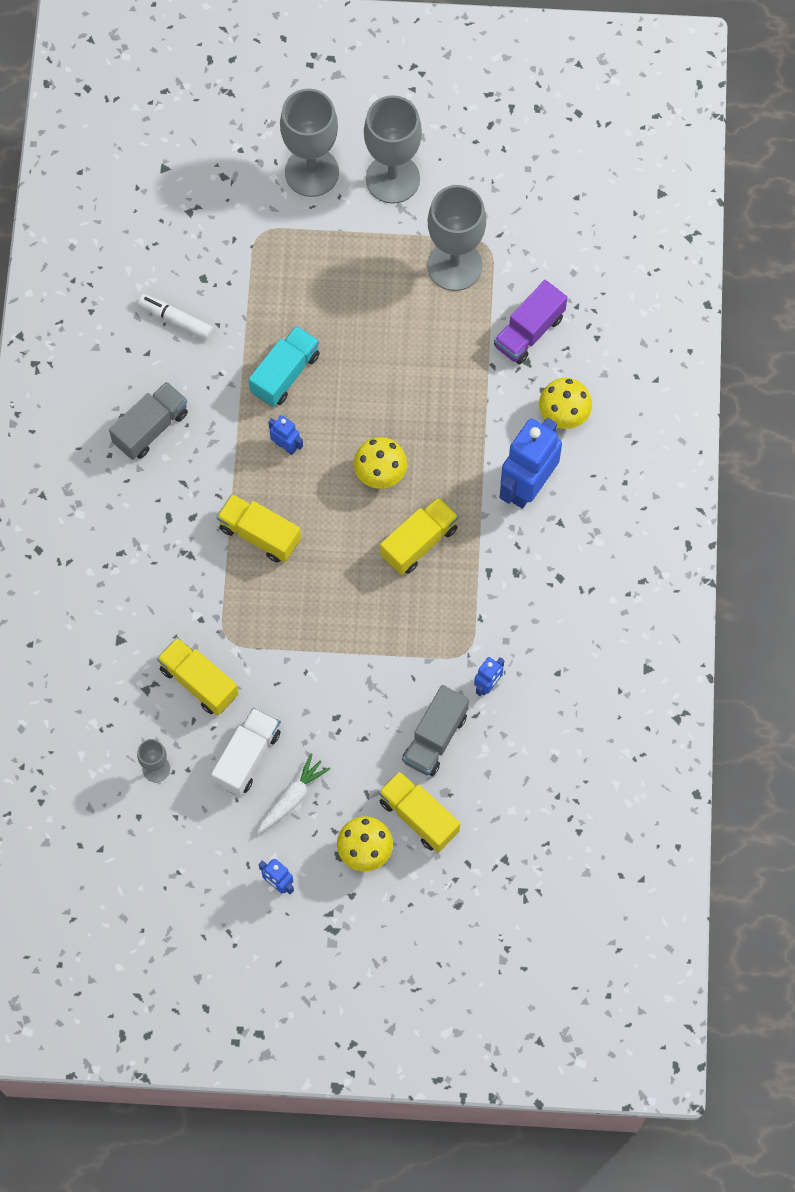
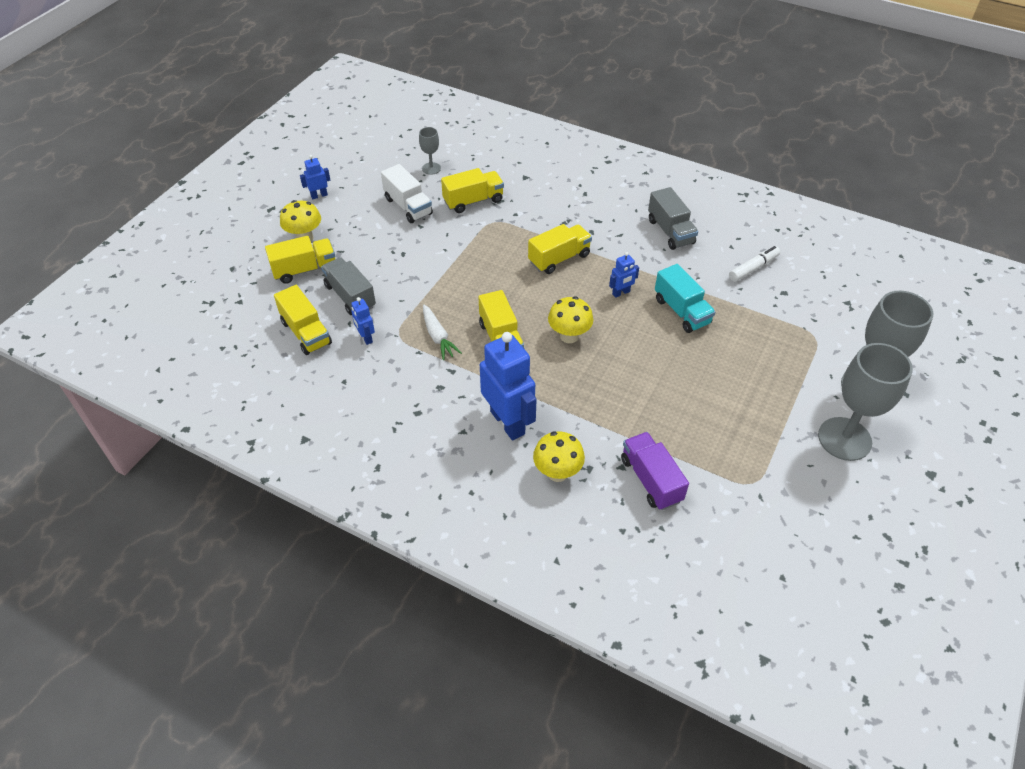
camera: 115 degrees right, 20 degrees down
(292, 797) = (366, 217): white carrot -> white carrot (438, 337)
(454, 265) = (739, 451): grey goblet -> none
(512, 753) = (306, 332): none -> yellow truck

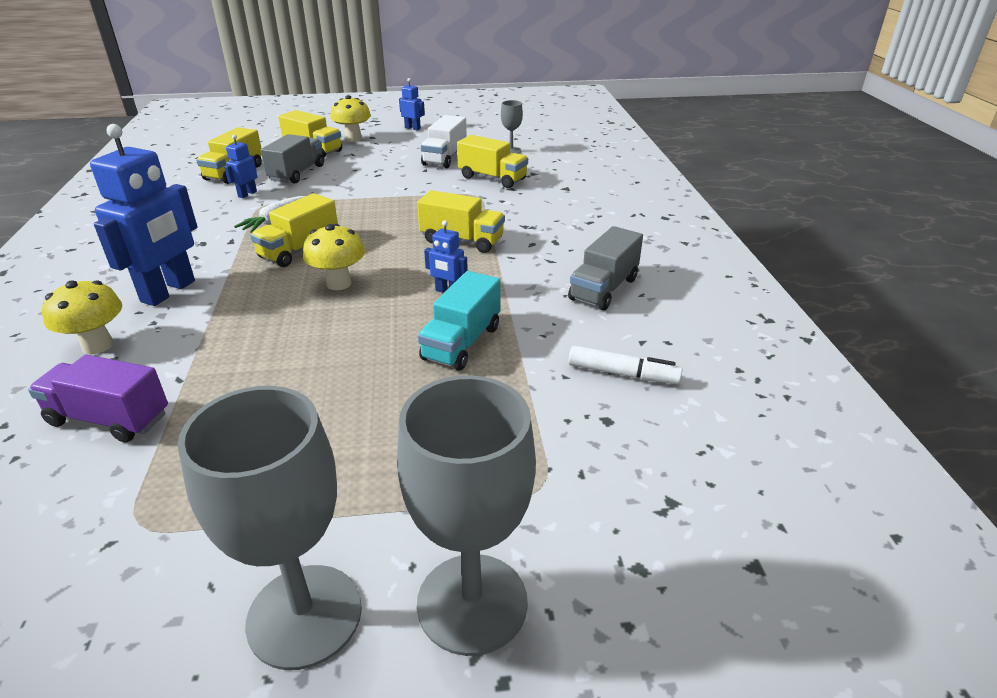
camera: 55 degrees right, 15 degrees down
(651, 480) = (109, 419): purple truck -> purple truck turned 105 degrees counterclockwise

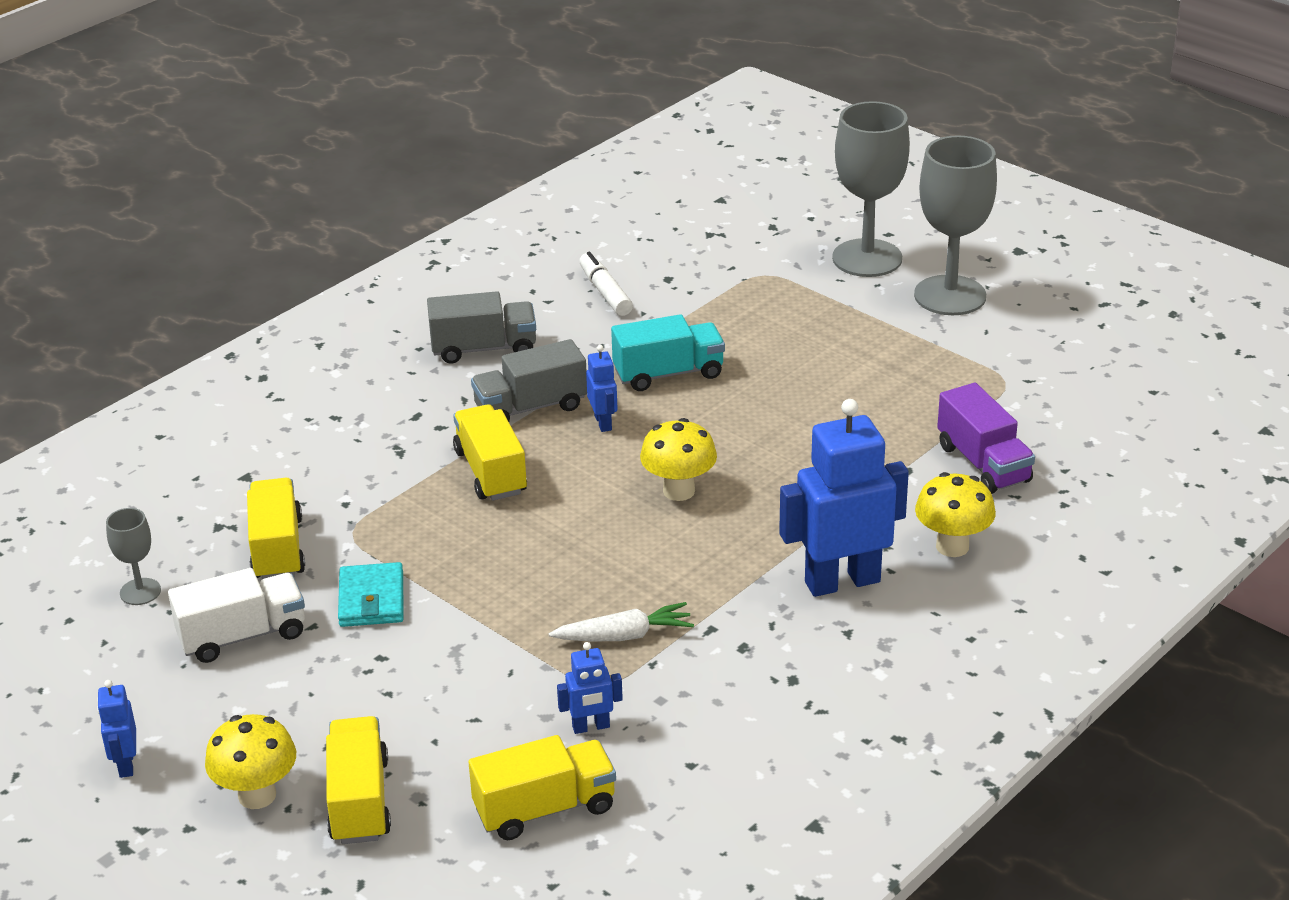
camera: 130 degrees left, 0 degrees up
(297, 173) = (469, 739): grey truck -> grey truck (531, 407)
(299, 250) = (657, 564): yellow truck -> none
(418, 184) = (371, 599): none -> turquoise wallet

